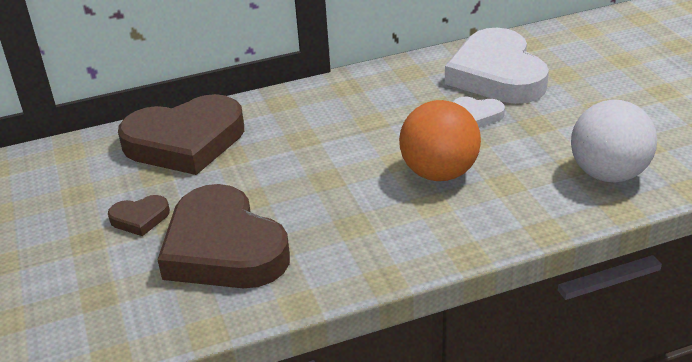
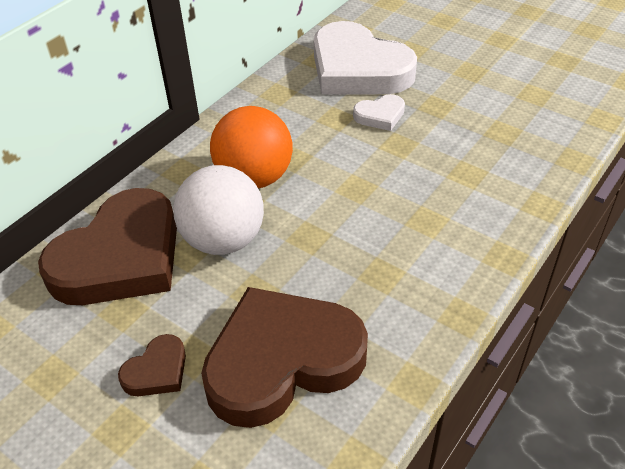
camera: 35 degrees left, 10 degrees up
(223, 248) = (282, 361): brown heart -> brown heart turned 135 degrees clockwise
(439, 173) = (404, 186): orange ball -> orange ball (254, 178)
(608, 174) = (535, 131): white ball -> white ball (223, 240)

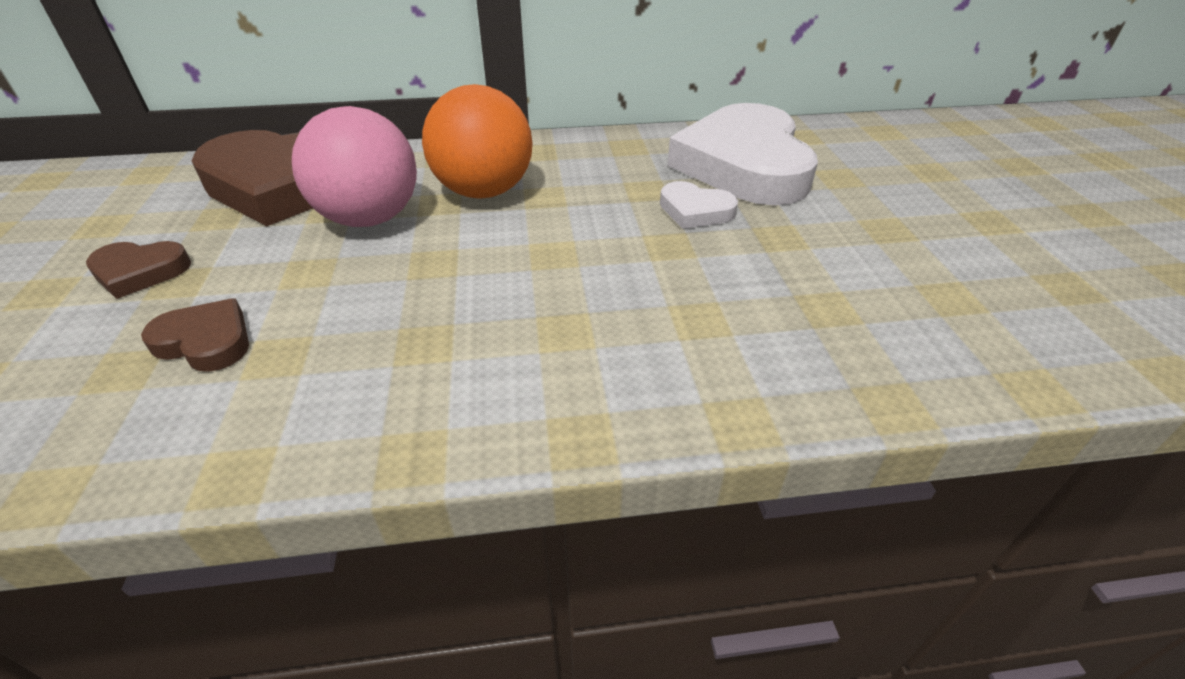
camera: 45 degrees right, 5 degrees down
(223, 240) = (370, 219): white ball -> pink ball
(282, 361) = (206, 341): brown heart -> brown heart, size x0.43

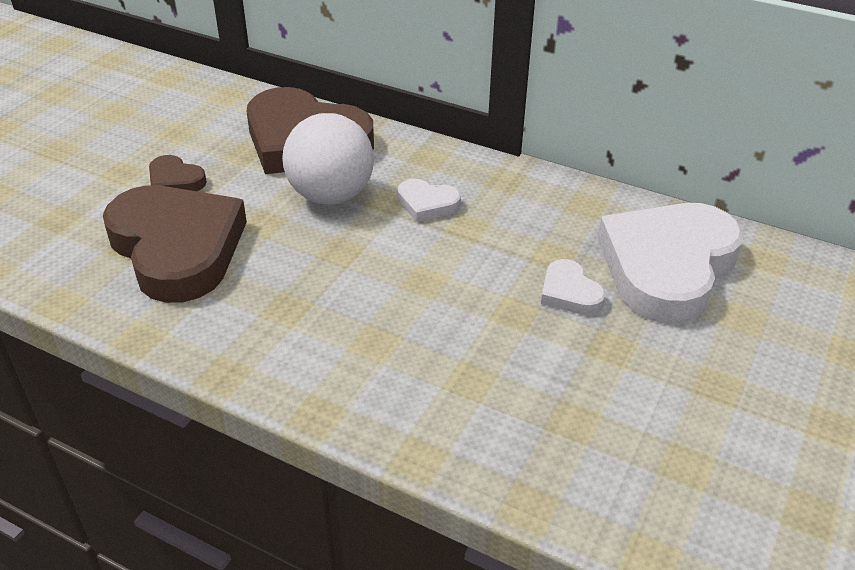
camera: 35 degrees right, 0 degrees up
(206, 341) = (177, 248): brown heart -> brown heart, size x2.31
(370, 219) = (331, 195): pink ball -> white ball
(484, 191) = (427, 204): orange ball -> white heart

